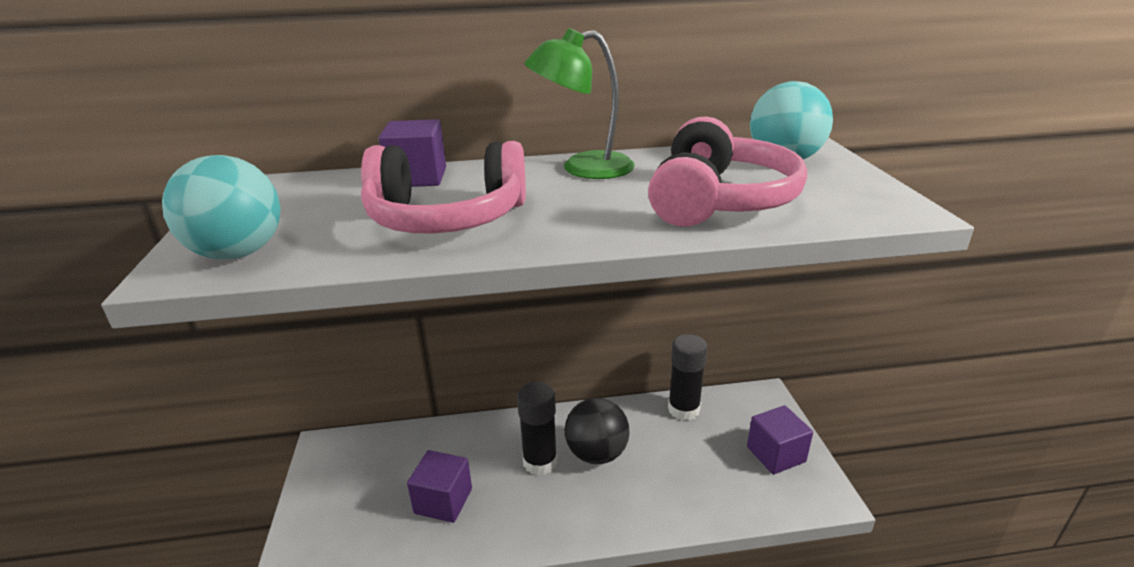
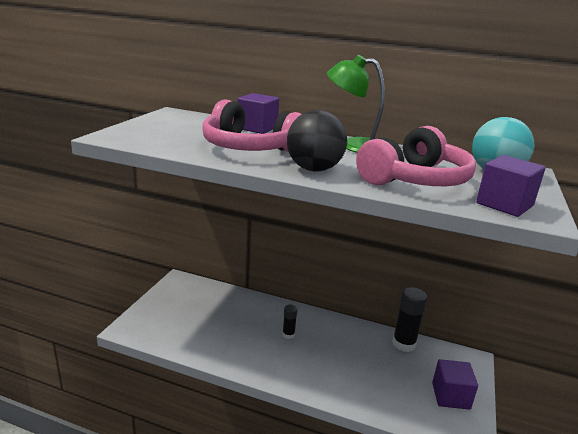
camera: 25 degrees right, 5 degrees down
(238, 253) = (140, 137): turquoise ball -> none
(443, 501) = (220, 331): purple cube -> purple cube (504, 204)
(540, 462) = (288, 334): black glue stick -> black glue stick, size x0.54
(596, 454) = (326, 344): black ball -> black ball (314, 169)

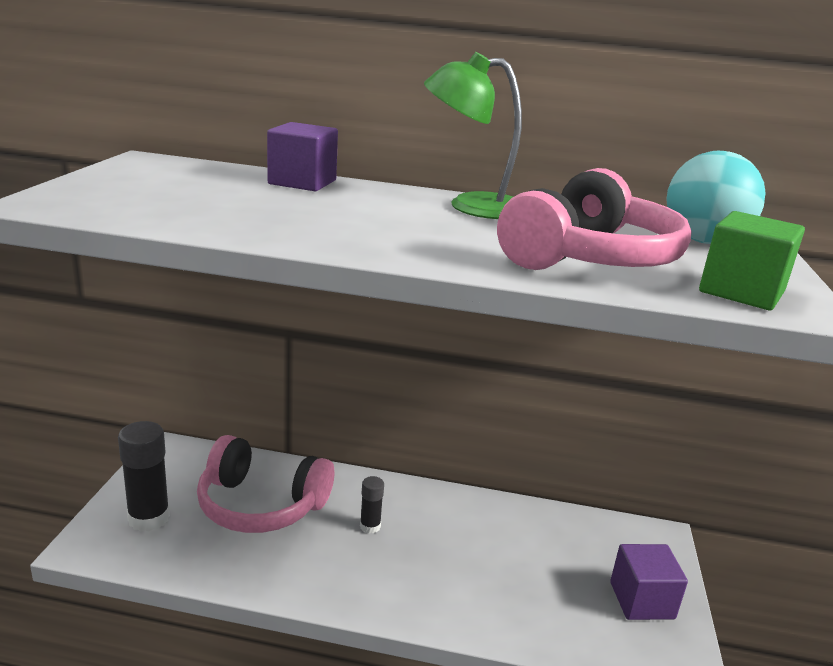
camera: 10 degrees left, 0 degrees up
(249, 148) = (299, 215): pink headphones -> pink headphones (261, 505)
(314, 169) = (422, 248): black ball -> none
(404, 344) = (555, 522): black glue stick -> black glue stick (149, 518)
(504, 204) = (741, 292): purple cube -> green cube

